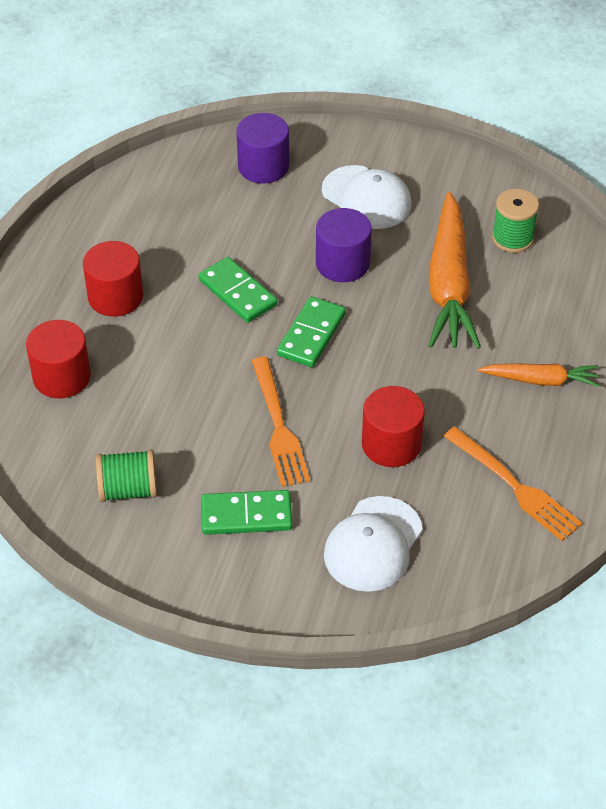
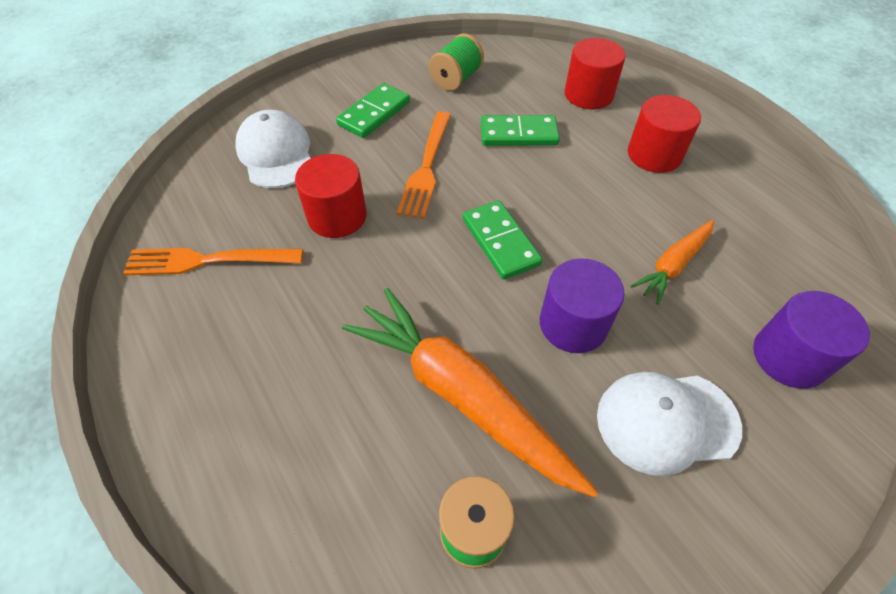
camera: 130 degrees right, 5 degrees up
(238, 292) = (597, 225): green domino -> green domino (518, 134)
(279, 427) = (426, 167): orange fork -> orange fork turned 105 degrees counterclockwise
(540, 380) = (268, 371): orange carrot -> orange carrot (673, 265)

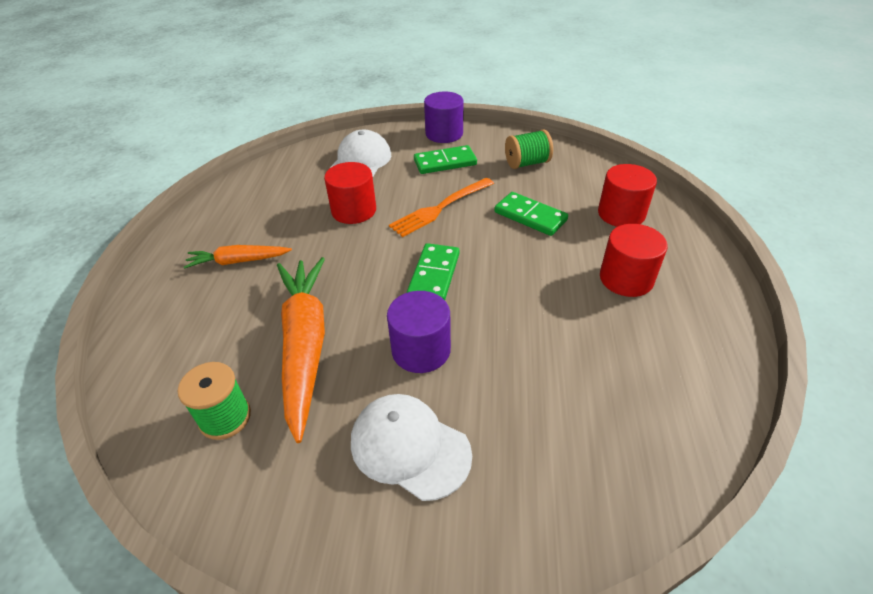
camera: 40 degrees right, 10 degrees down
(207, 261) = (263, 200): orange fork -> none
(673, 265) = (543, 358): orange carrot -> orange carrot (238, 261)
(789, 357) = (561, 476): purple cylinder -> purple cylinder (444, 134)

